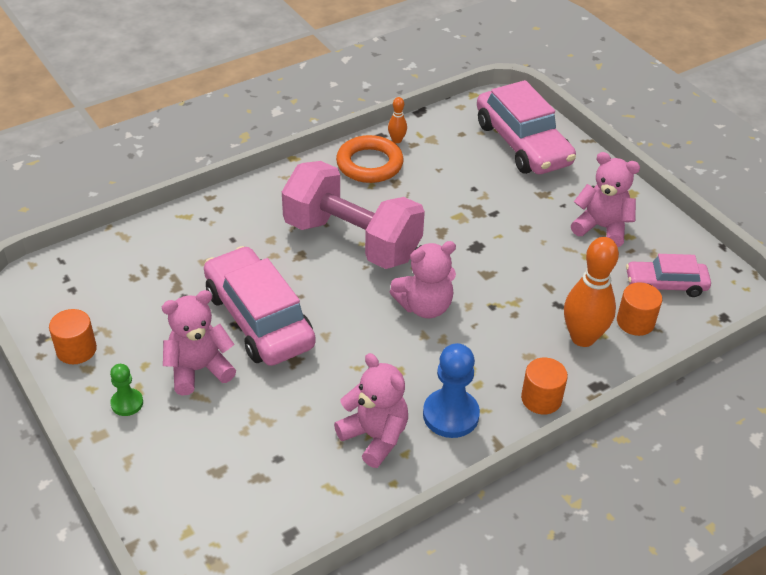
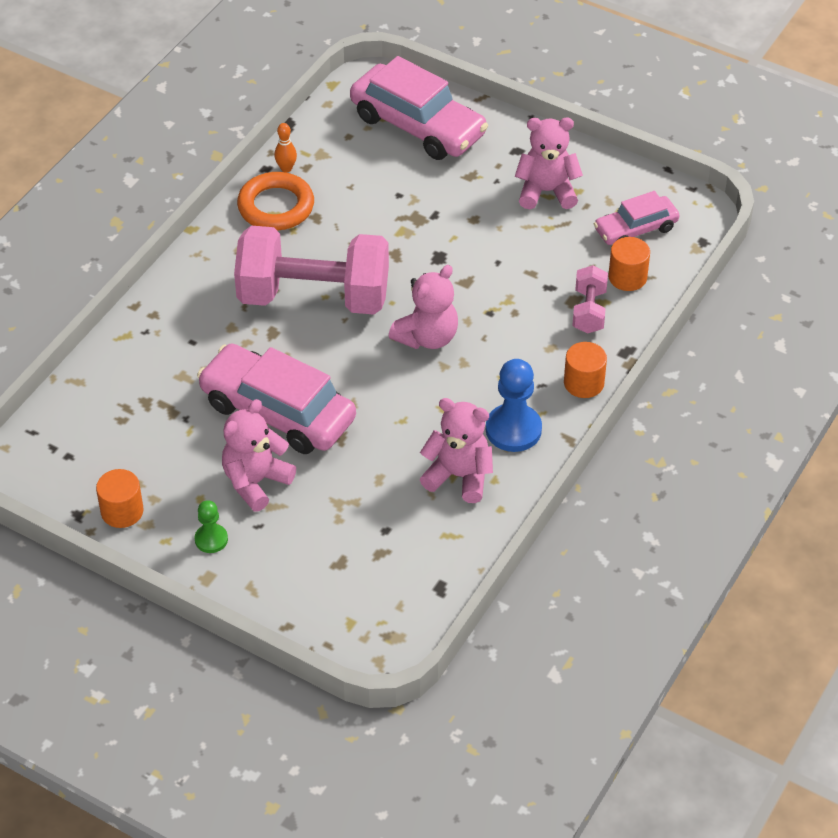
camera: 25 degrees left, 5 degrees up
(583, 338) = (589, 311): orange bowling pin -> pink dumbbell

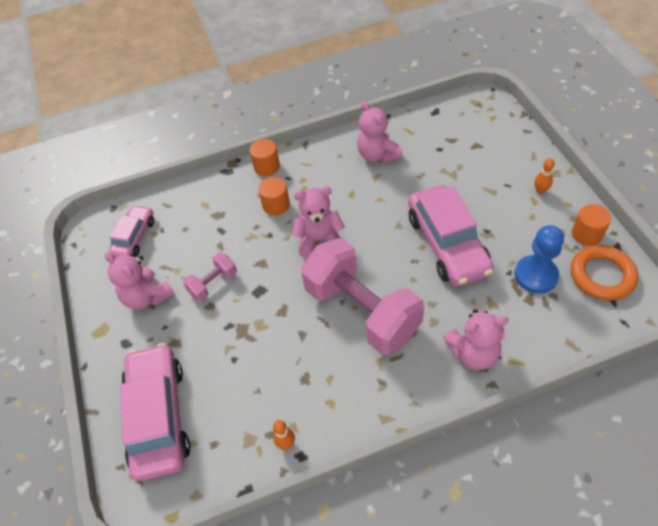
camera: 135 degrees left, 5 degrees up
(211, 539) = (540, 191): green pawn -> orange bowling pin
(256, 482) = (492, 209): pink teddy bear -> pink teddy bear (473, 353)
(276, 206) = (324, 409): orange ring -> orange ring (602, 275)
(513, 430) = (327, 163): blue pawn -> blue pawn (536, 275)
(589, 311) = (218, 203): pink dumbbell -> pink dumbbell (213, 283)
(627, 277) = (175, 211): orange cylinder -> orange cylinder (276, 205)
(635, 229) = (134, 237): pink car -> pink car turned 90 degrees counterclockwise

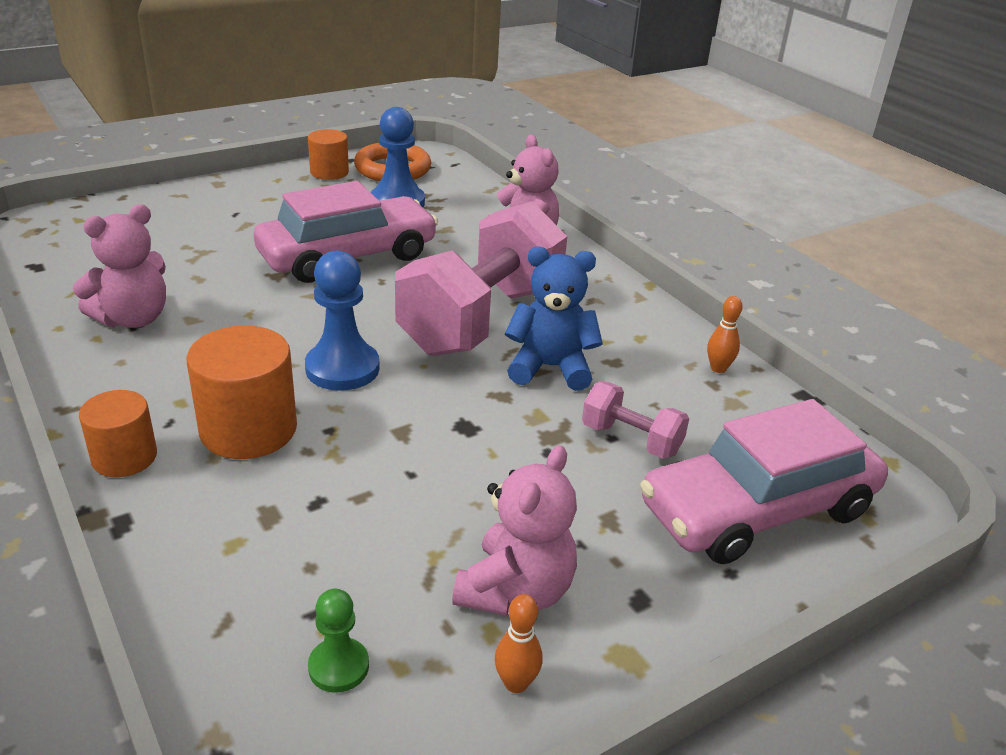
camera: 110 degrees left, 20 degrees down
(134, 237) = (338, 667): pink car -> green pawn
(213, 283) = (461, 489): pink dumbbell -> pink dumbbell (631, 440)
(276, 205) = (248, 429): orange cylinder -> orange cylinder, size x1.60
(304, 340) = (550, 368): none -> blue teddy bear
(319, 240) = (342, 368): pink teddy bear -> blue pawn
(540, 191) = (251, 193): orange bowling pin -> orange bowling pin (516, 683)

